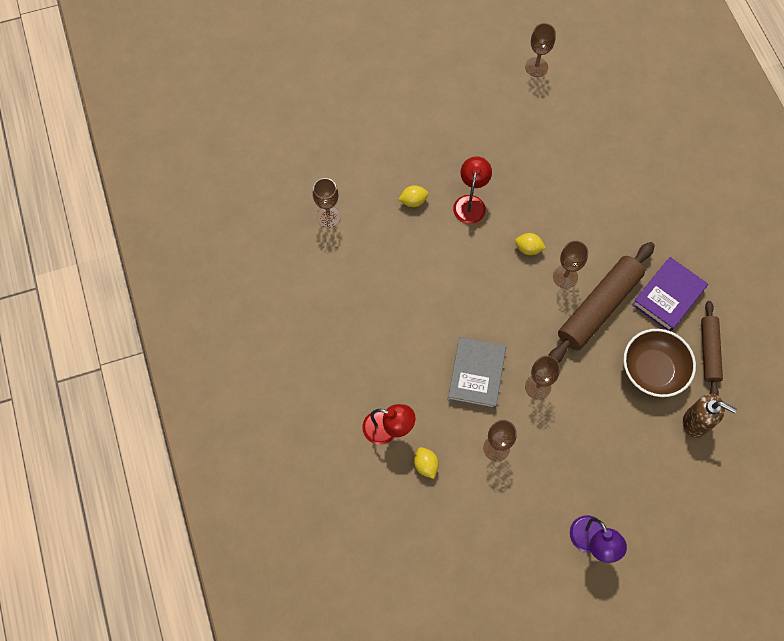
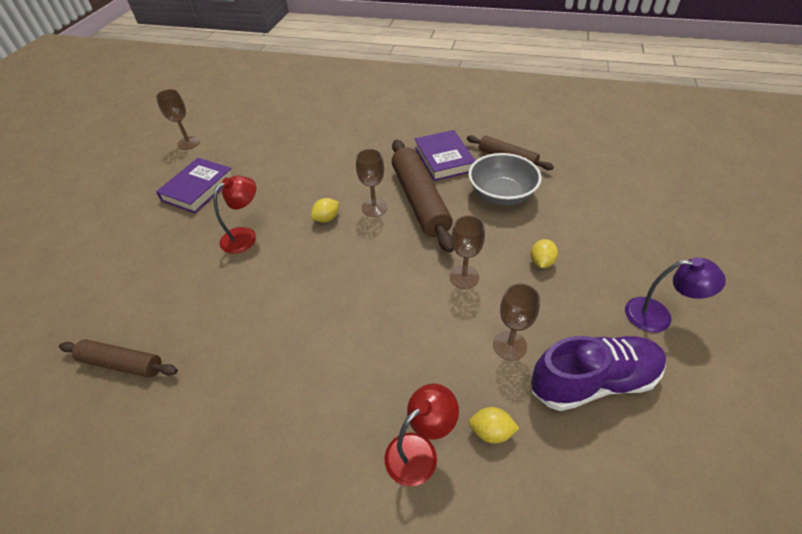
camera: 55 degrees left, 20 degrees down
(328, 216) = (122, 363): brown goblet -> brown rolling pin
(413, 201) = (195, 277): yellow lemon -> yellow lemon (541, 262)
(470, 203) = (245, 236): red lamp -> red lamp turned 90 degrees clockwise
(476, 374) = (415, 320): grey book -> none
(492, 126) = (198, 189): none -> purple book
(502, 514) = (593, 381): none -> purple shoe
(653, 370) = (501, 194): brown bowl -> grey bowl
(696, 422) = (565, 191): brown soap dispenser -> none

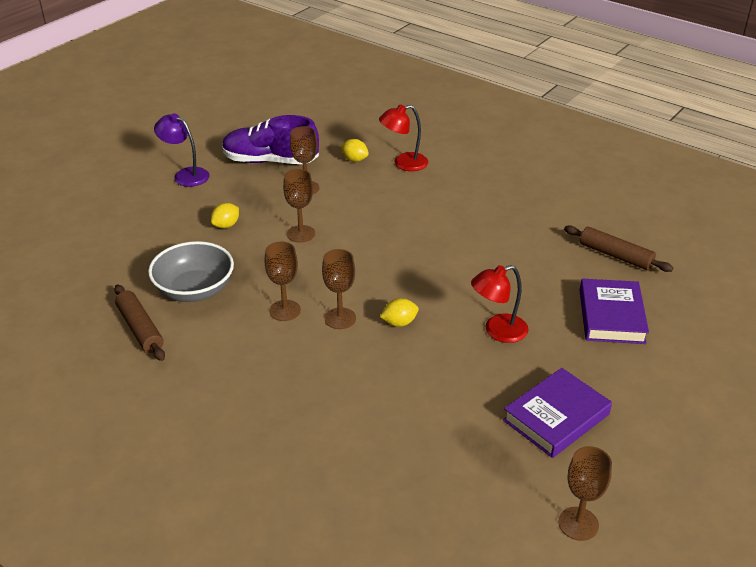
camera: 160 degrees left, 10 degrees down
(420, 201) = (285, 310): brown rolling pin -> brown goblet
(444, 159) = (213, 353): purple book -> purple book (611, 316)

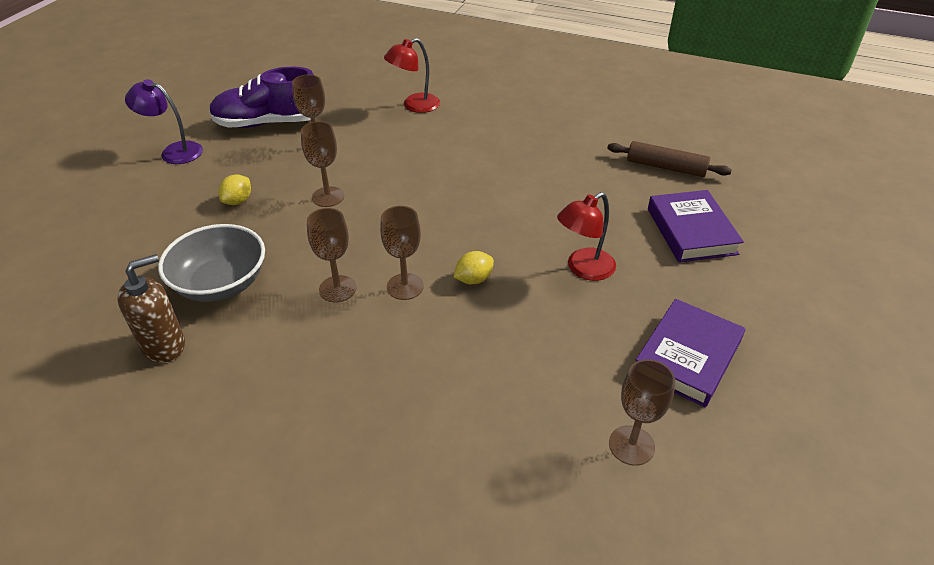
camera: 15 degrees left, 5 degrees up
(140, 329) = (164, 345): brown rolling pin -> brown soap dispenser
(354, 159) = (361, 109): yellow lemon -> none
(578, 524) = (769, 484): brown goblet -> brown goblet (631, 445)

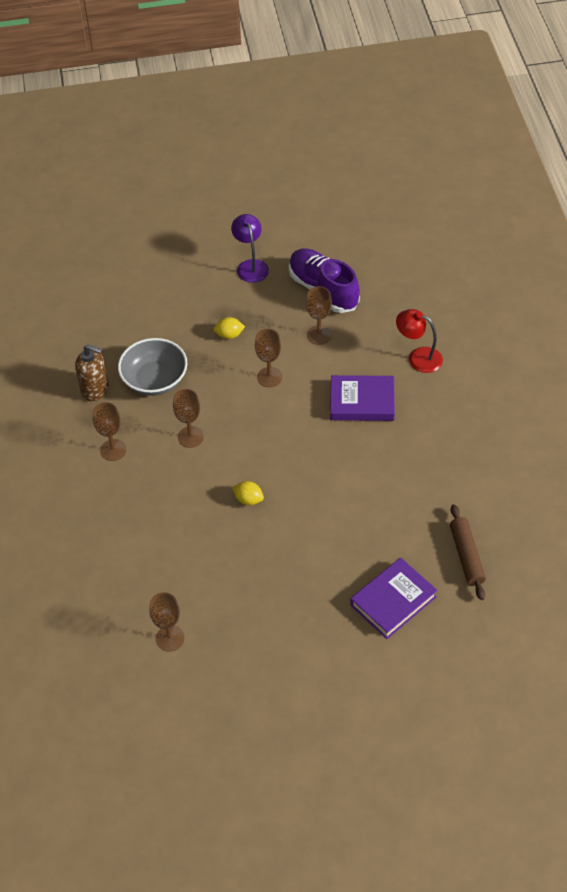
camera: 60 degrees right, 10 degrees up
(405, 286) = (216, 468): brown goblet -> brown goblet (113, 450)
(583, 269) = (302, 554): red lamp -> none
(687, 357) = (259, 641): purple book -> purple book (362, 402)

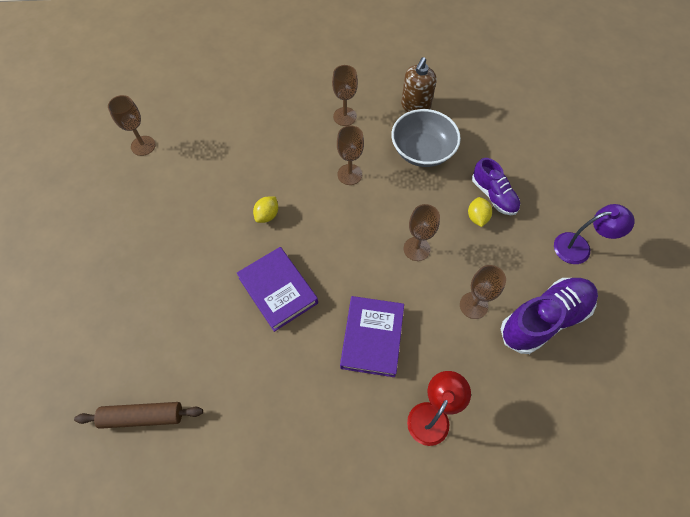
camera: 95 degrees right, 10 degrees up
(203, 324) = (493, 195): none -> purple shoe
(393, 601) = (115, 329): purple book -> purple book (278, 290)

